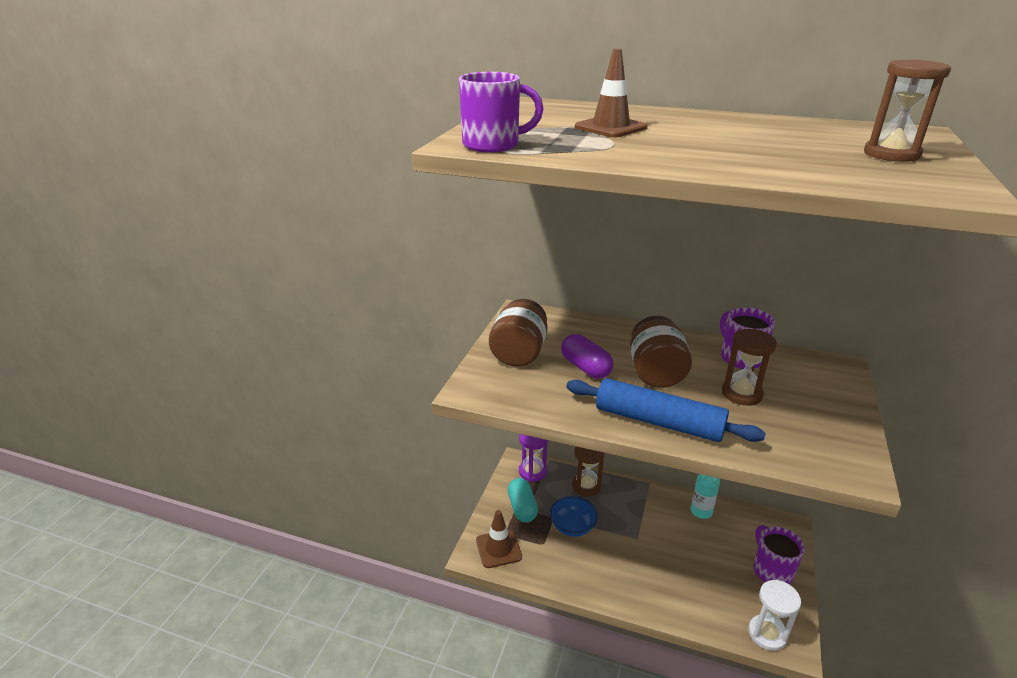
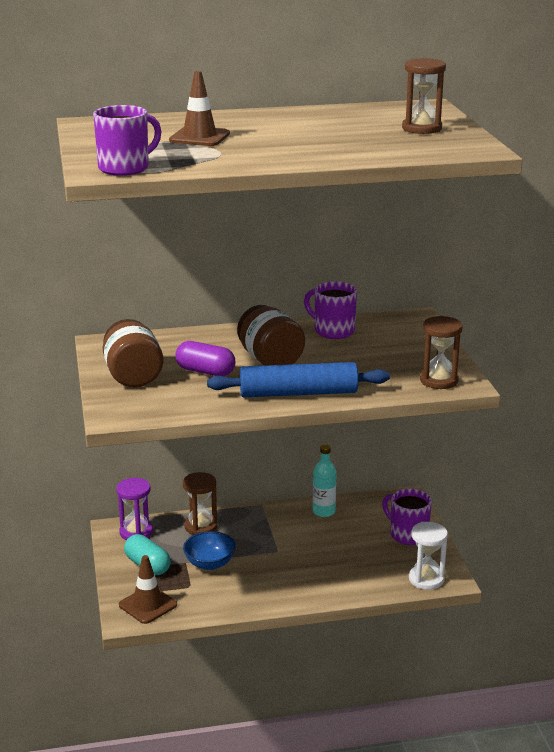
camera: 30 degrees left, 5 degrees down
(741, 394) = (351, 356): brown hourglass -> brown hourglass (439, 380)

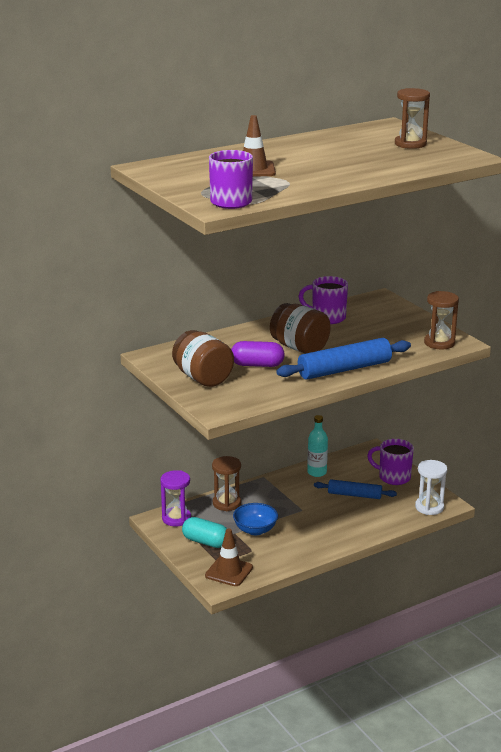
camera: 20 degrees left, 0 degrees up
(348, 546) = (354, 495): none -> blue rolling pin

